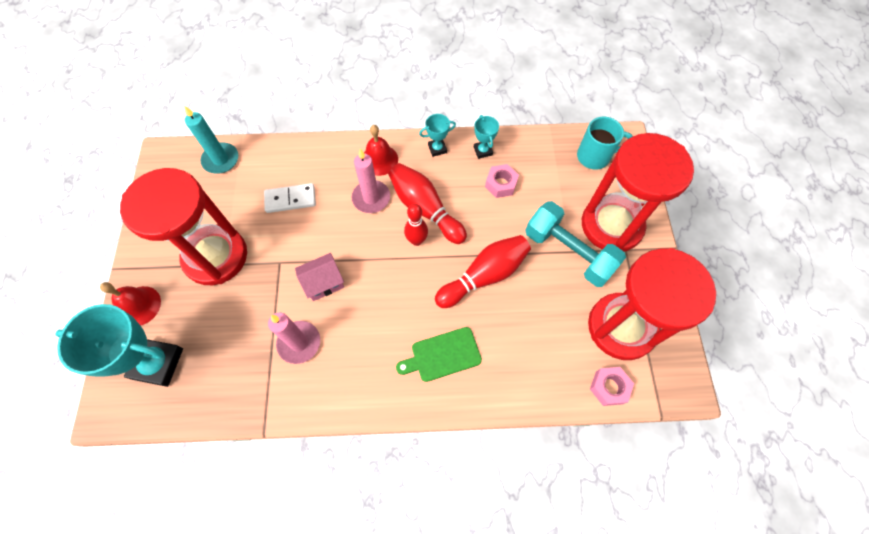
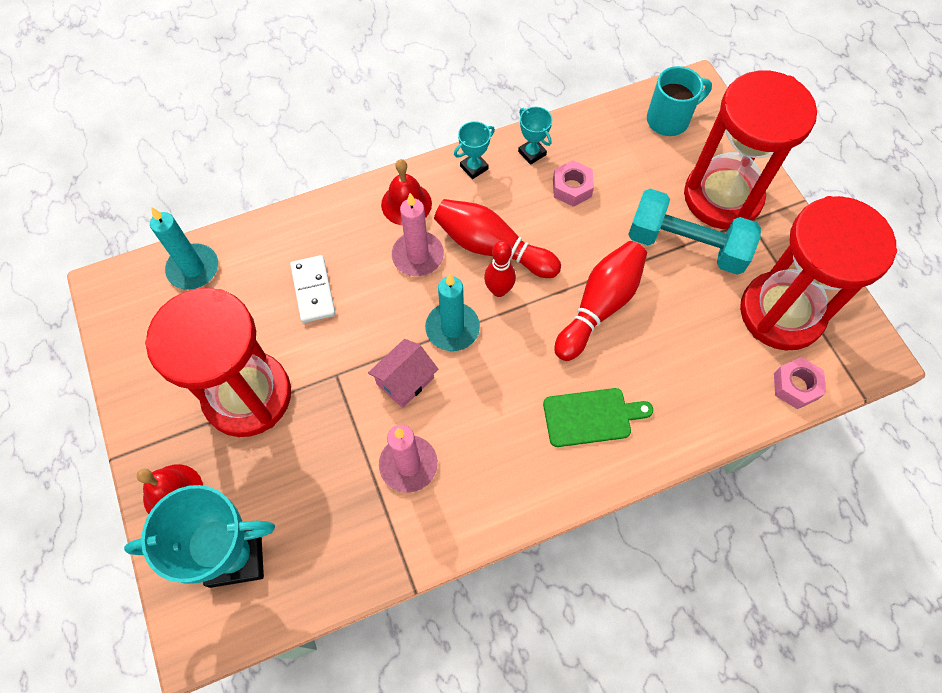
camera: 20 degrees left, 0 degrees up
(290, 199) = (313, 290): white domino -> white domino turned 75 degrees counterclockwise
(372, 257) = (452, 328): none -> turquoise candle
(443, 355) = (591, 417): green cutting board -> green cutting board turned 150 degrees counterclockwise

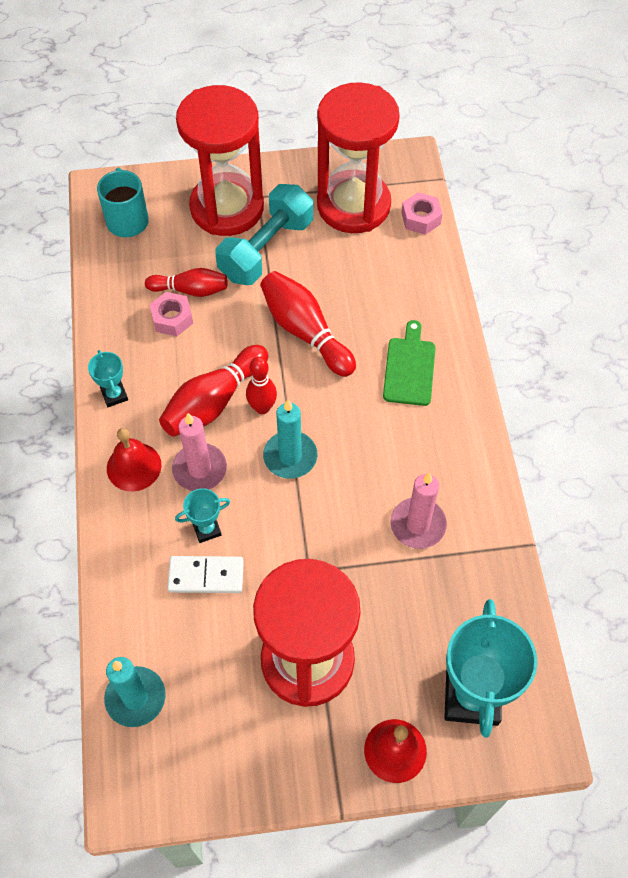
camera: 75 degrees left, 5 degrees down
(405, 380) = (333, 510): pink house -> none
(532, 153) = (118, 341): turquoise trophy -> turquoise trophy (207, 529)
(610, 193) = (190, 290): none -> red bowling pin

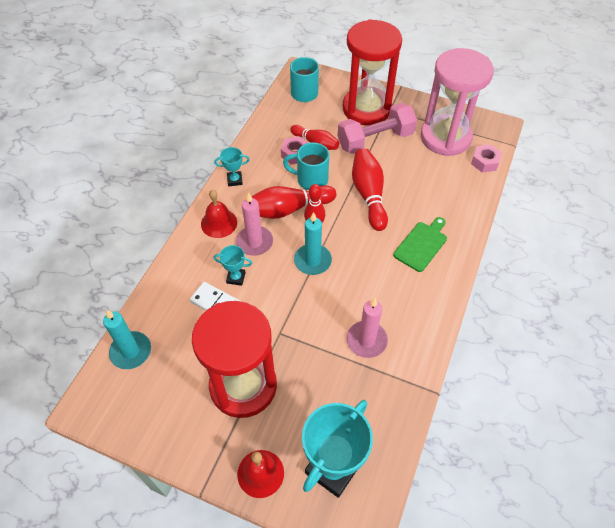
camera: 30 degrees right, 5 degrees down
(114, 395) = (234, 180): turquoise trophy -> turquoise trophy turned 75 degrees clockwise
(217, 346) = (310, 180): none -> turquoise mug
(266, 249) = (375, 140): turquoise dumbbell -> pink dumbbell
(353, 205) = (445, 137): red hourglass -> pink hourglass

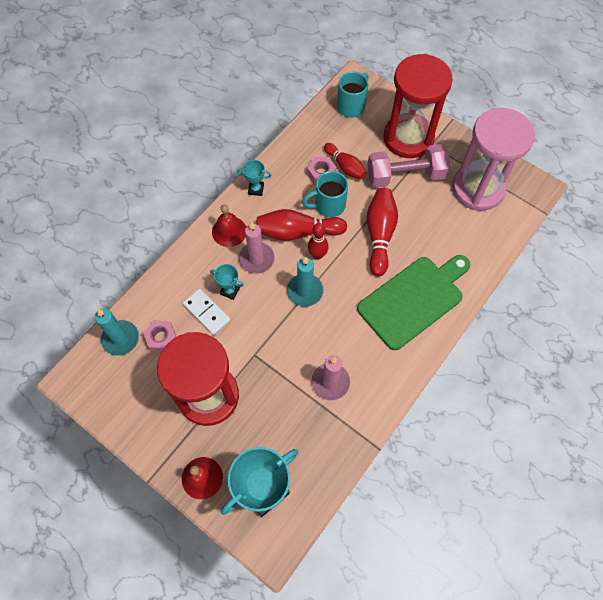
camera: 15 degrees right, 10 degrees up
(310, 180) = (328, 205): turquoise mug -> turquoise mug turned 45 degrees counterclockwise
(421, 245) = (413, 299): green cutting board -> green cutting board, size x1.82
(485, 162) = (508, 225): pink nut -> pink nut (161, 338)

